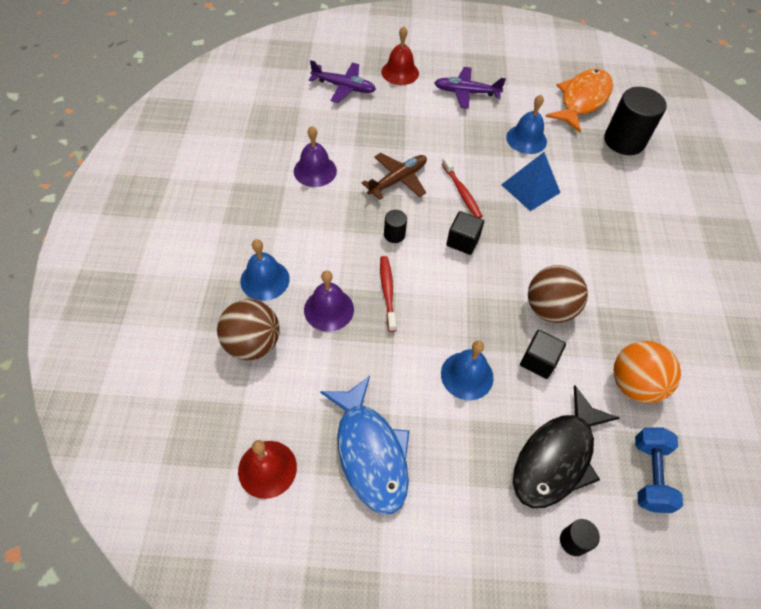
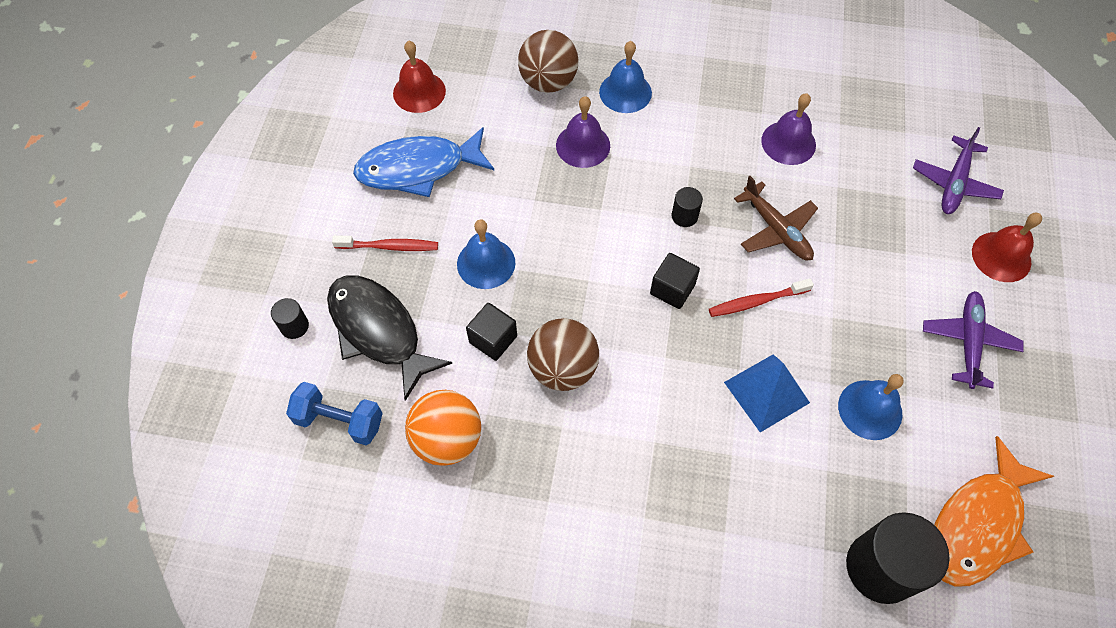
camera: 100 degrees right, 5 degrees up
(387, 292) = (600, 201): red toothbrush -> red toothbrush (389, 246)
(582, 100) = (978, 524): orange fish -> orange fish turned 90 degrees clockwise

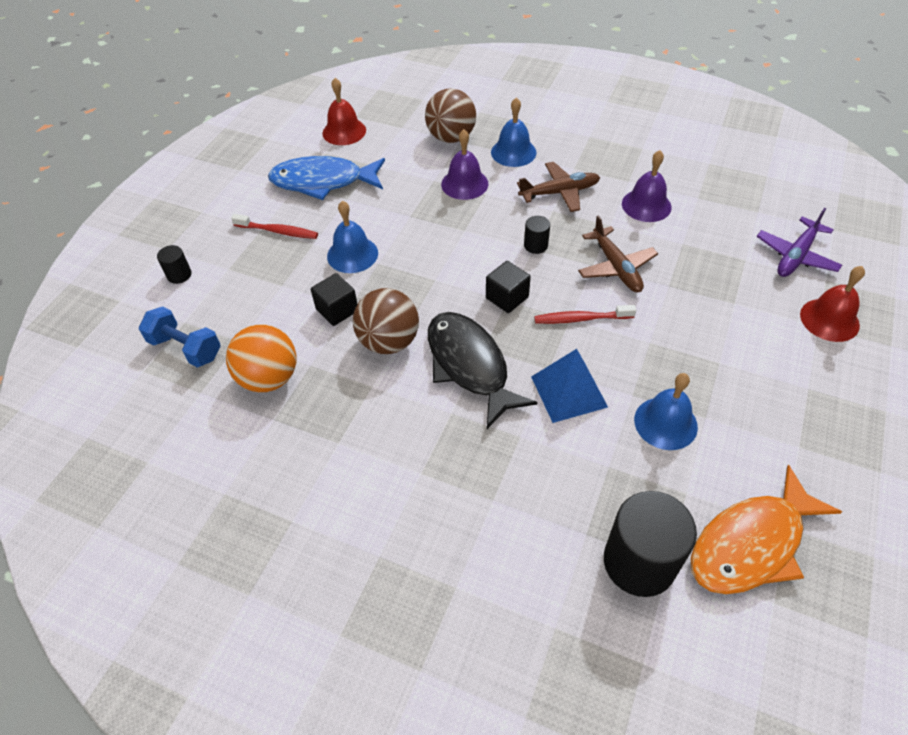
camera: 15 degrees right, 10 degrees down
(378, 331) = (245, 289): black fish -> black fish (470, 366)
(691, 141) = (559, 192): none -> brown plane
(968, 342) = (779, 384): purple plane -> none

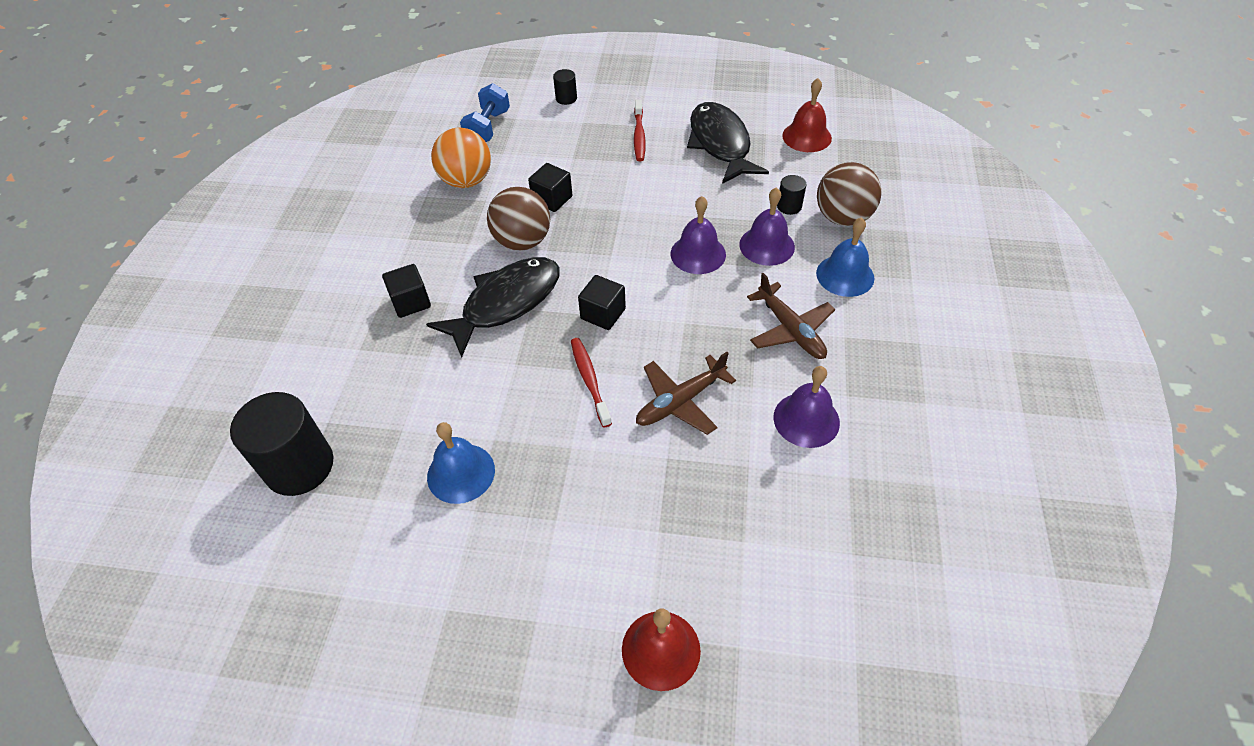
camera: 75 degrees right, 0 degrees up
(323, 182) = (720, 144): blue fish -> black fish
(352, 254) = (626, 190): blue bell -> none
(439, 446) = (411, 302): none -> black cube
(457, 224) = (698, 254): none -> purple bell
(535, 245) = (690, 323): black cylinder -> black cylinder (789, 206)
(569, 391) = (488, 384): blue pyramid -> none
(751, 543) = (321, 562): orange fish -> none
(796, 255) = (775, 606): purple plane -> none

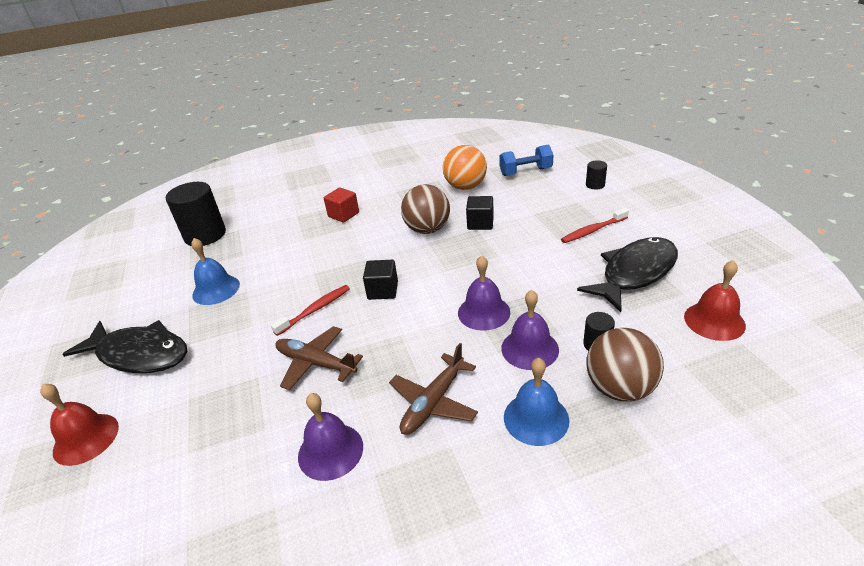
camera: 65 degrees right, 15 degrees down
(411, 302) = (343, 215): black cube -> red cube
(506, 303) = (365, 247): black fish -> black fish (139, 354)

